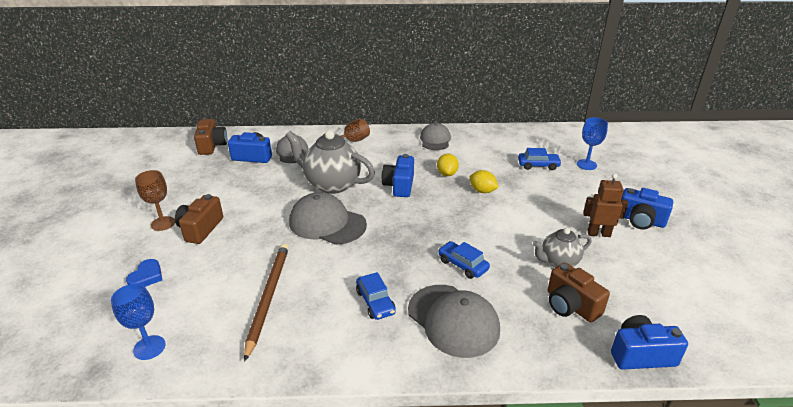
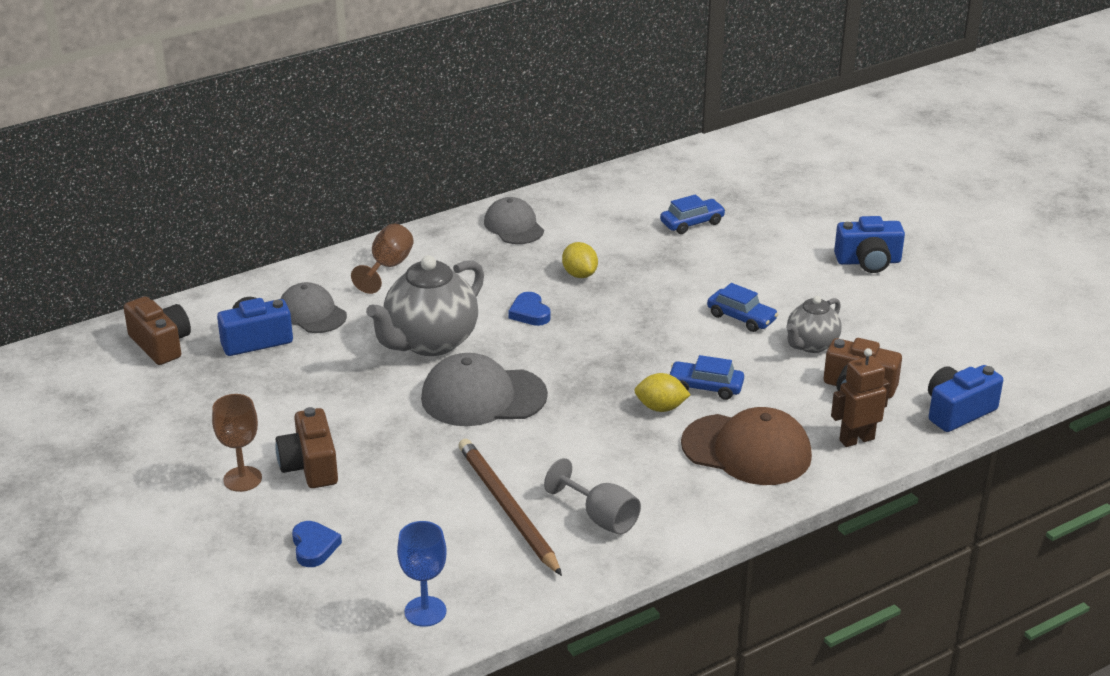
camera: 30 degrees left, 0 degrees up
(314, 328) = (600, 517): none -> grey goblet
(332, 184) = (430, 342): grey teapot -> grey teapot turned 45 degrees counterclockwise
(375, 302) = (642, 465): blue car -> blue car (741, 317)
(399, 186) = (529, 313): blue camera -> blue heart
(453, 320) = (747, 450): grey cap -> brown cap
(482, 191) = (649, 284): yellow lemon -> yellow lemon (661, 408)
(586, 165) = (754, 202): blue goblet -> none
(598, 233) = (832, 294): brown robot -> brown robot (856, 439)

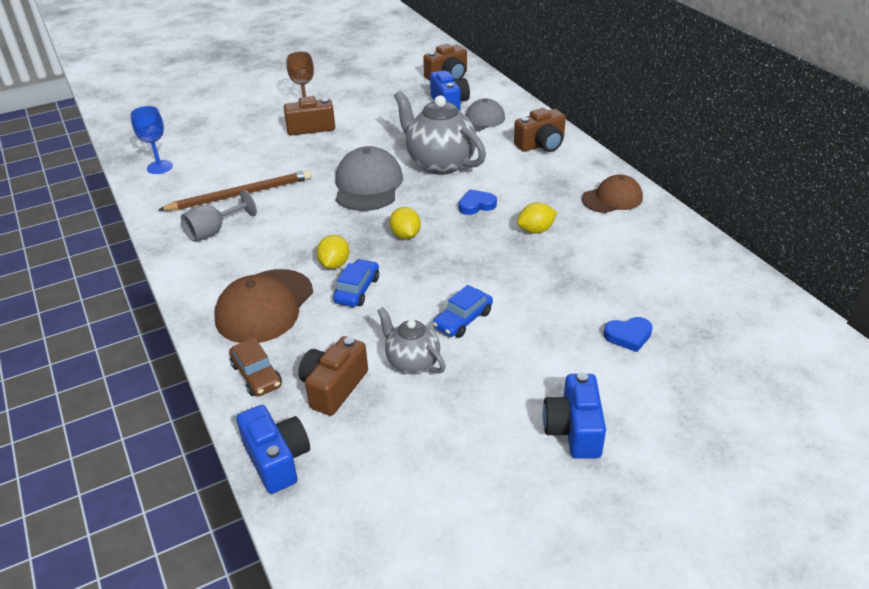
camera: 95 degrees right, 5 degrees up
(314, 547) = (234, 132): blue heart -> blue heart (628, 336)
(387, 267) = (541, 145): brown goblet -> brown camera
(514, 226) = (612, 198): grey cap -> brown cap
(597, 360) = (405, 235): none -> yellow lemon
(692, 223) = (637, 300): blue car -> none
(856, 439) = (257, 375): brown robot -> brown car

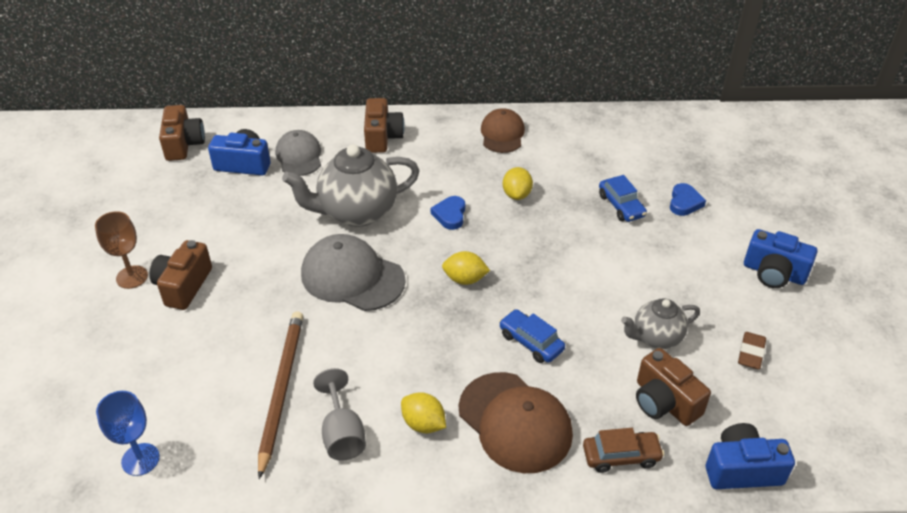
camera: 65 degrees left, 5 degrees up
(334, 264) = (478, 346): yellow lemon -> yellow lemon (423, 424)
(435, 435) = (750, 353): none -> brown eraser
(463, 320) = (616, 286): blue car -> blue car (621, 205)

